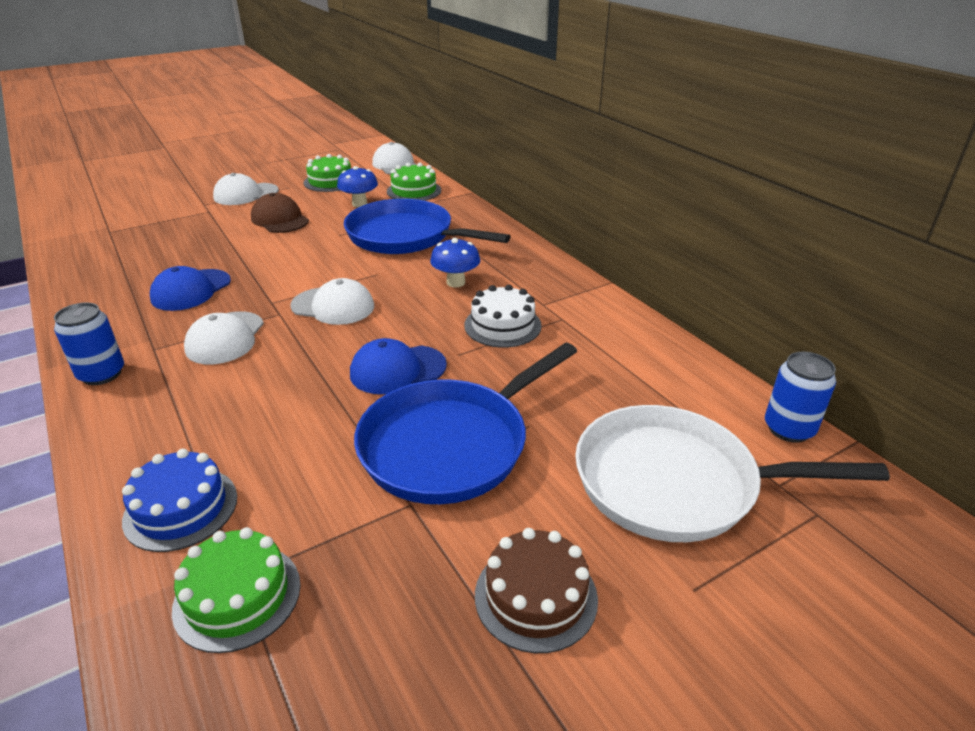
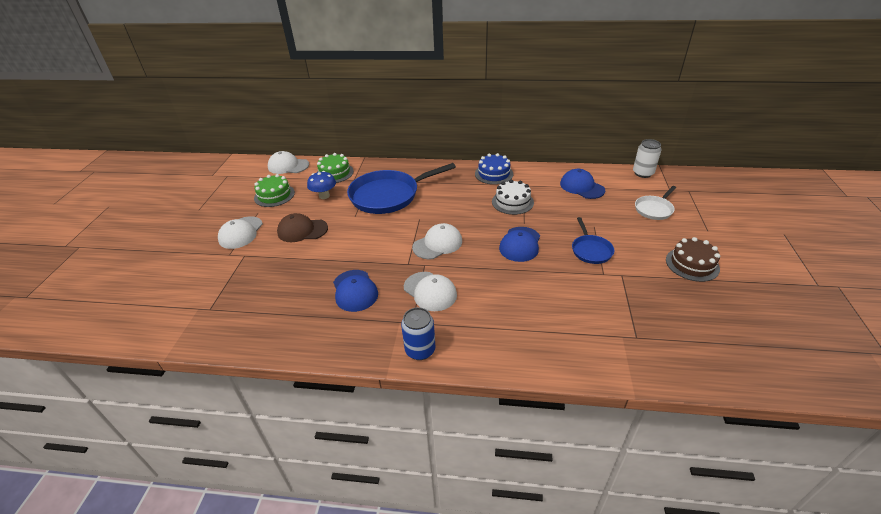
camera: 50 degrees left, 5 degrees up
(181, 508) = (575, 345): blue cake -> blue cake (494, 174)
(237, 596) = (647, 341): green cake -> none
(451, 444) = (591, 250): blue pan -> blue pan, size x0.50
(456, 282) = (458, 199): blue mushroom -> none
(635, 373) = (581, 187): none -> blue cap
(675, 483) = (654, 209): white pan -> white pan, size x0.50
(789, 429) = (643, 173): blue can -> white can

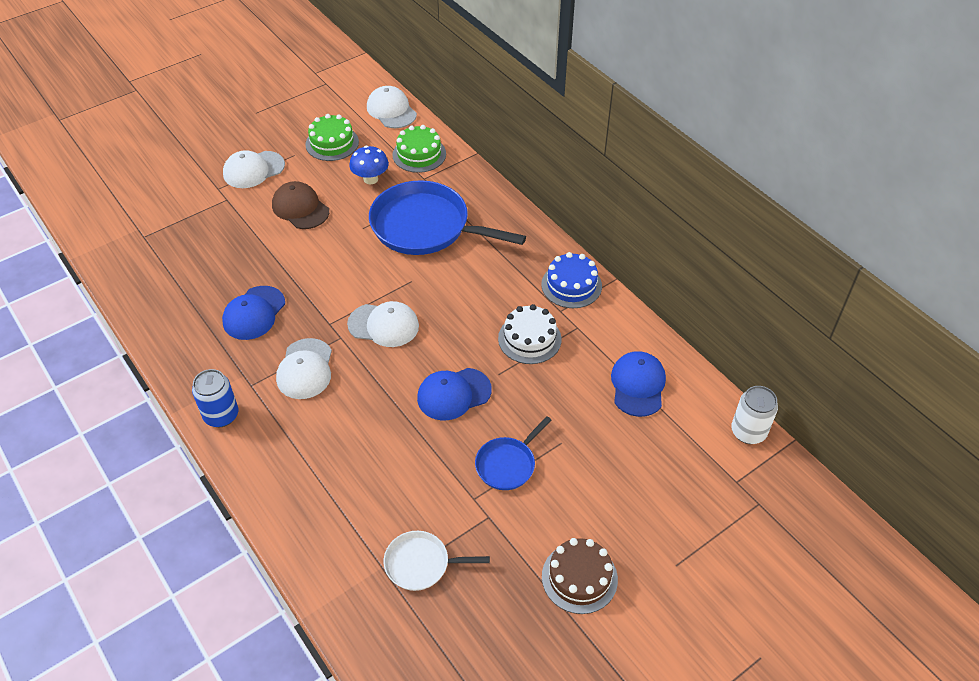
camera: 45 degrees right, 10 degrees up
(654, 209) = (666, 485): white pan -> white pan (421, 564)

